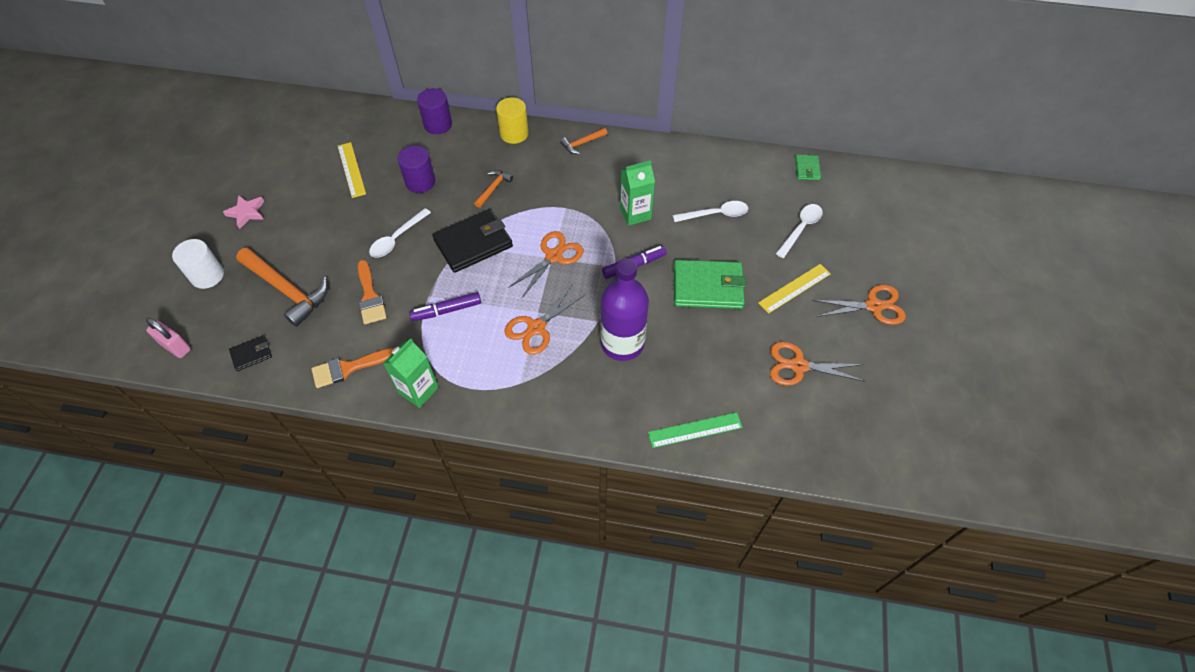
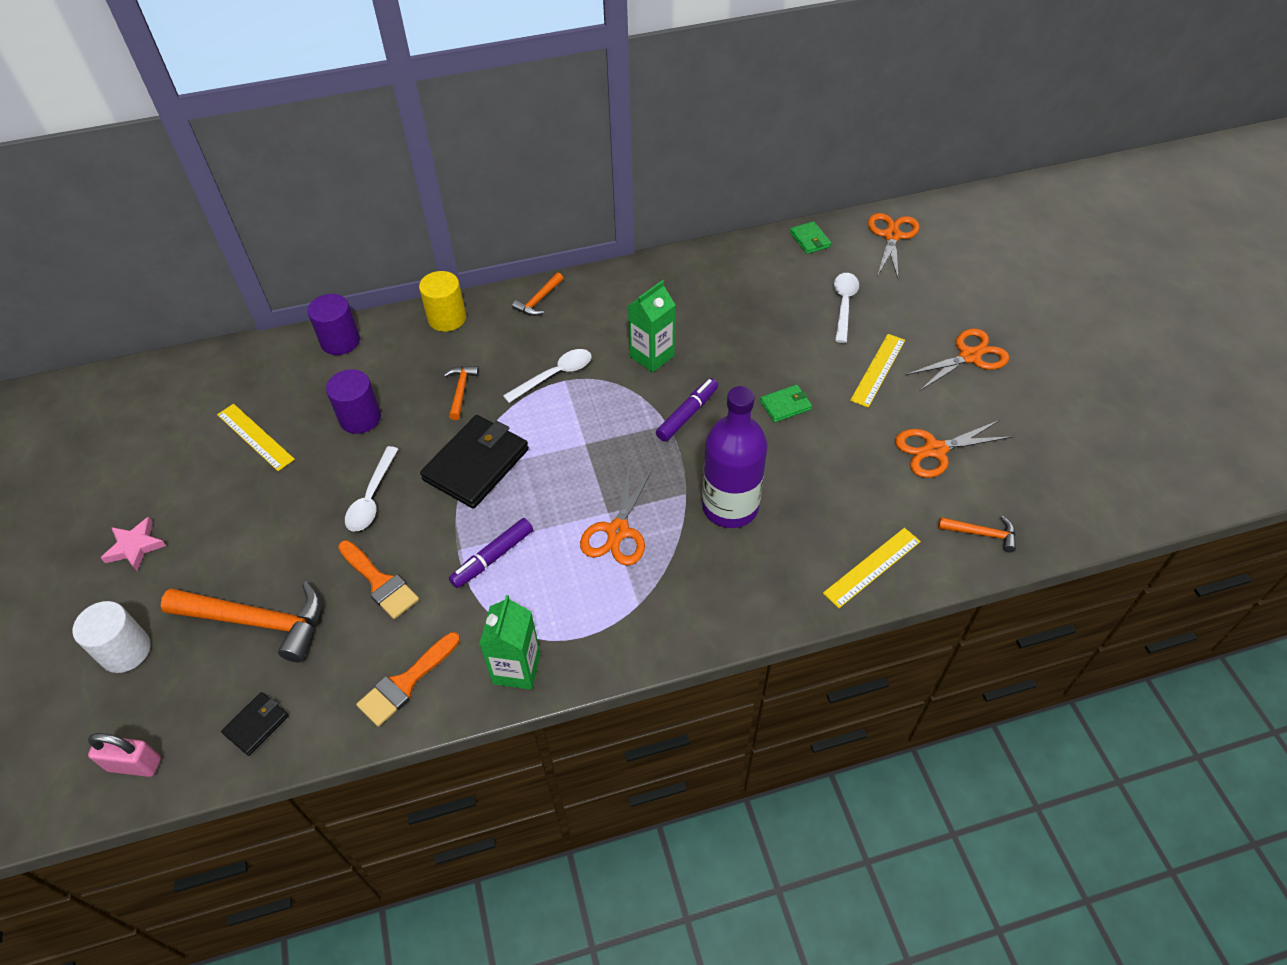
camera: 25 degrees left, 5 degrees down
(554, 256) = (586, 441): orange scissors -> orange scissors (892, 236)
(695, 430) = (872, 567): green ruler -> yellow ruler
(708, 287) = (785, 405): green wallet -> green wallet, size x0.49
(715, 214) = (743, 323): white spoon -> white spoon (555, 375)
(793, 442) = (982, 534): none -> orange hammer

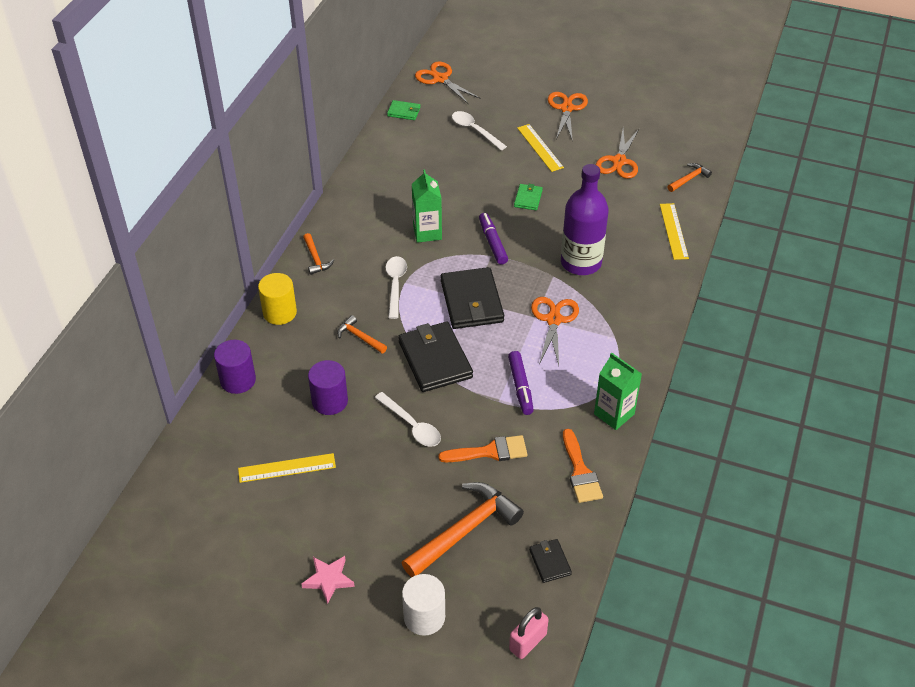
camera: 55 degrees left, 5 degrees down
(584, 447) = (472, 301): none -> black wallet
(618, 531) = (553, 320): orange scissors -> orange scissors turned 135 degrees counterclockwise

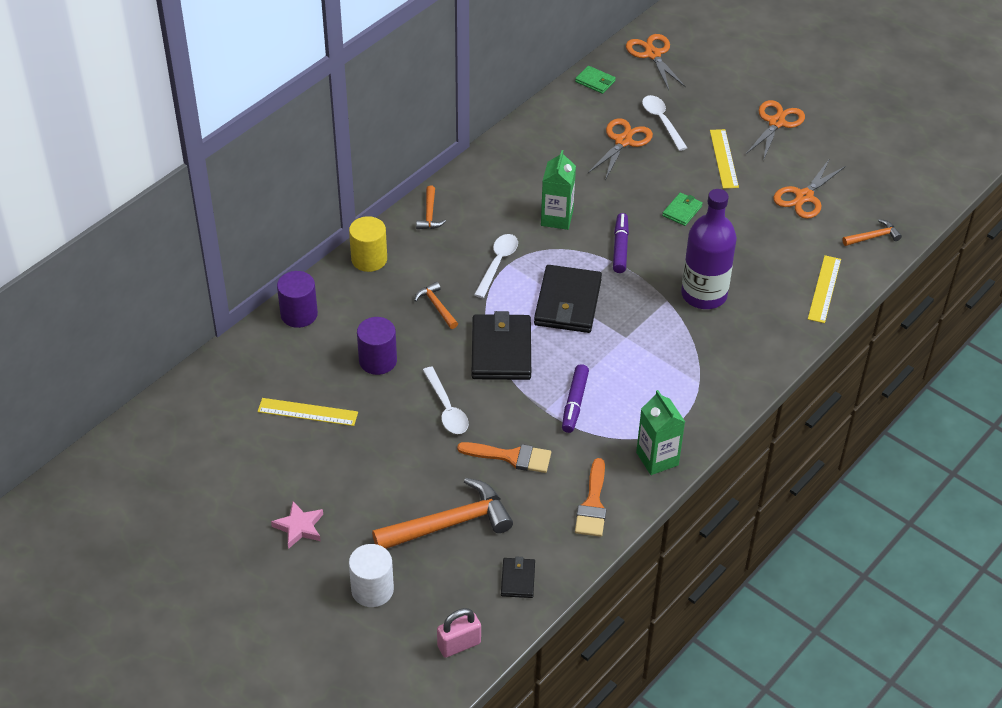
camera: 20 degrees right, 0 degrees up
(553, 320) = (644, 345): orange scissors -> orange scissors (623, 141)

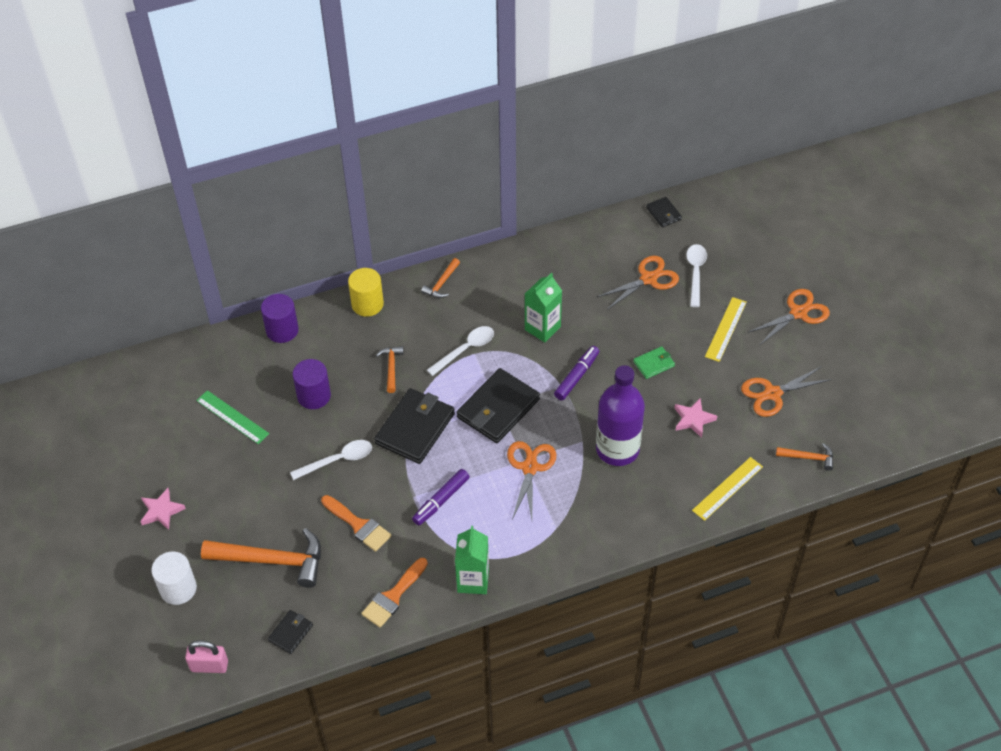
camera: 30 degrees right, 5 degrees up
(307, 412) = (232, 417): yellow ruler -> green ruler
(446, 408) = (338, 460): white spoon -> white spoon turned 120 degrees counterclockwise
(595, 81) = (664, 213): green wallet -> black wallet
(652, 54) = (732, 206): orange scissors -> orange scissors (530, 467)
(752, 244) = (693, 419): none -> pink star

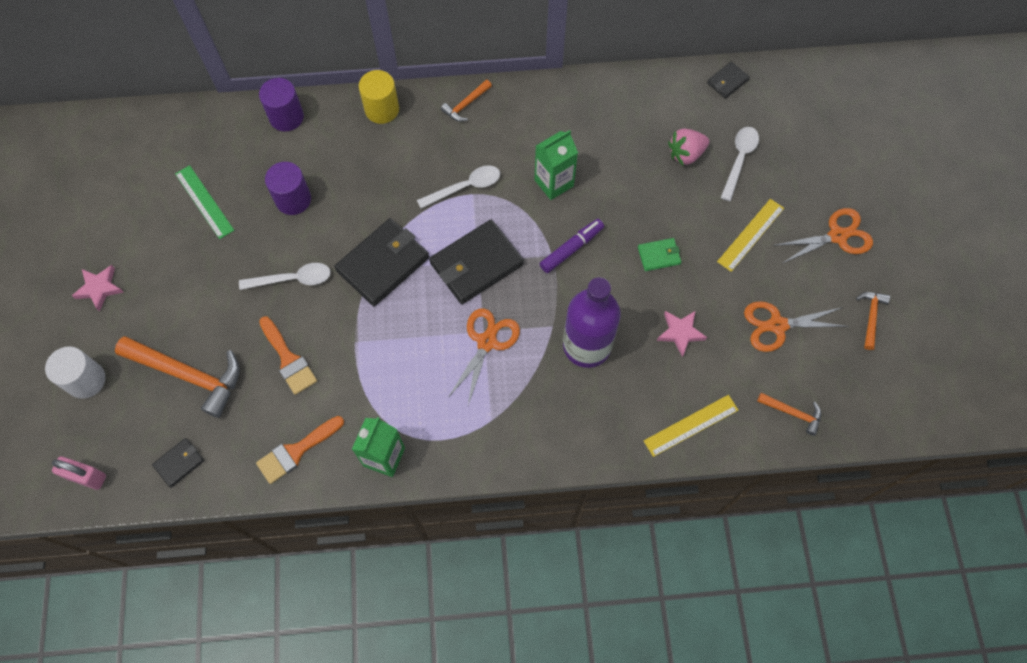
camera: 15 degrees right, 15 degrees up
(391, 367) = (382, 188): orange hammer -> orange hammer (870, 317)
(441, 500) = (382, 354): purple marker -> none
(648, 279) = (686, 154): orange scissors -> pink strawberry
(664, 213) = (727, 81): black wallet -> black wallet turned 60 degrees clockwise

